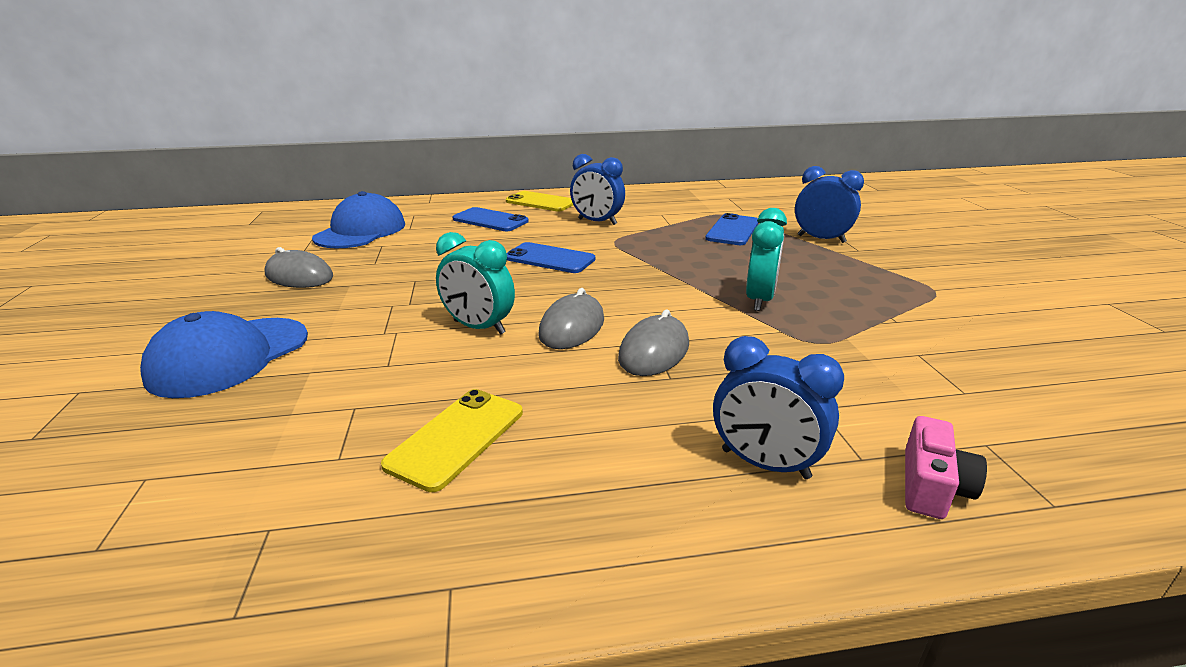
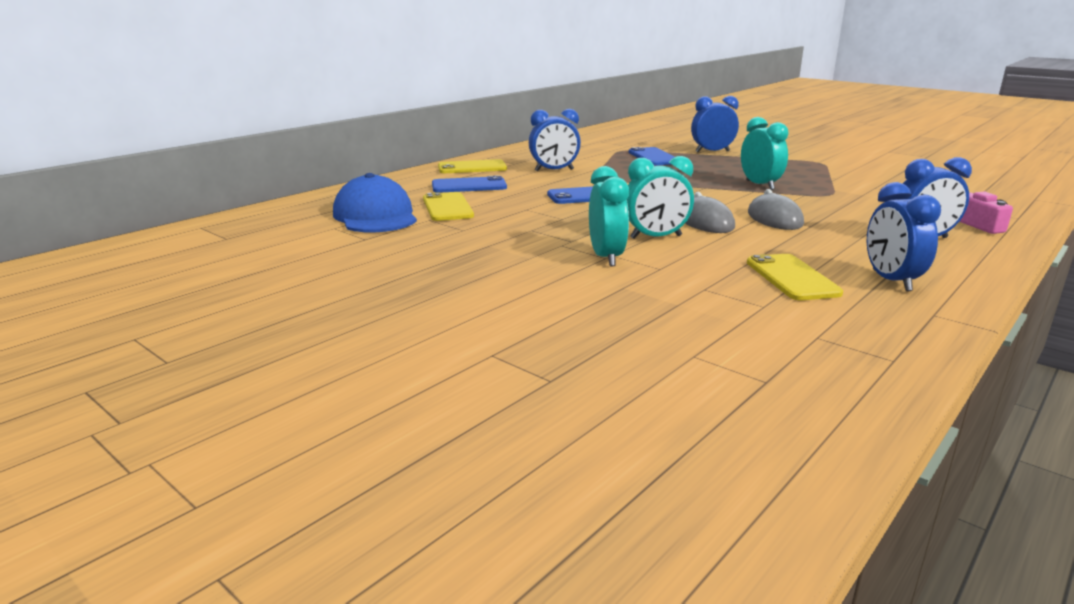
camera: 40 degrees left, 5 degrees down
(229, 356) = (541, 301): blue cap -> none
(299, 276) = (426, 252): grey mouse -> none
(384, 333) = (606, 257): none -> turquoise clock
(421, 237) = (447, 207): none -> yellow phone
(543, 504) = (891, 280): none -> blue clock

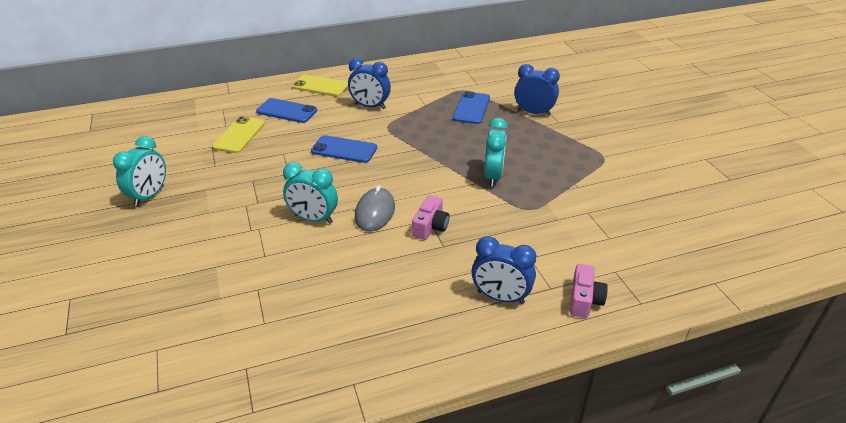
camera: 30 degrees right, 15 degrees up
(375, 216) = (188, 132): blue cap -> none
(606, 257) = (251, 230): turquoise clock -> turquoise clock (149, 196)
(774, 218) = (430, 226): grey mouse -> pink camera
(791, 278) = (327, 302): yellow phone -> none
(891, 280) = (388, 335): blue clock -> none

